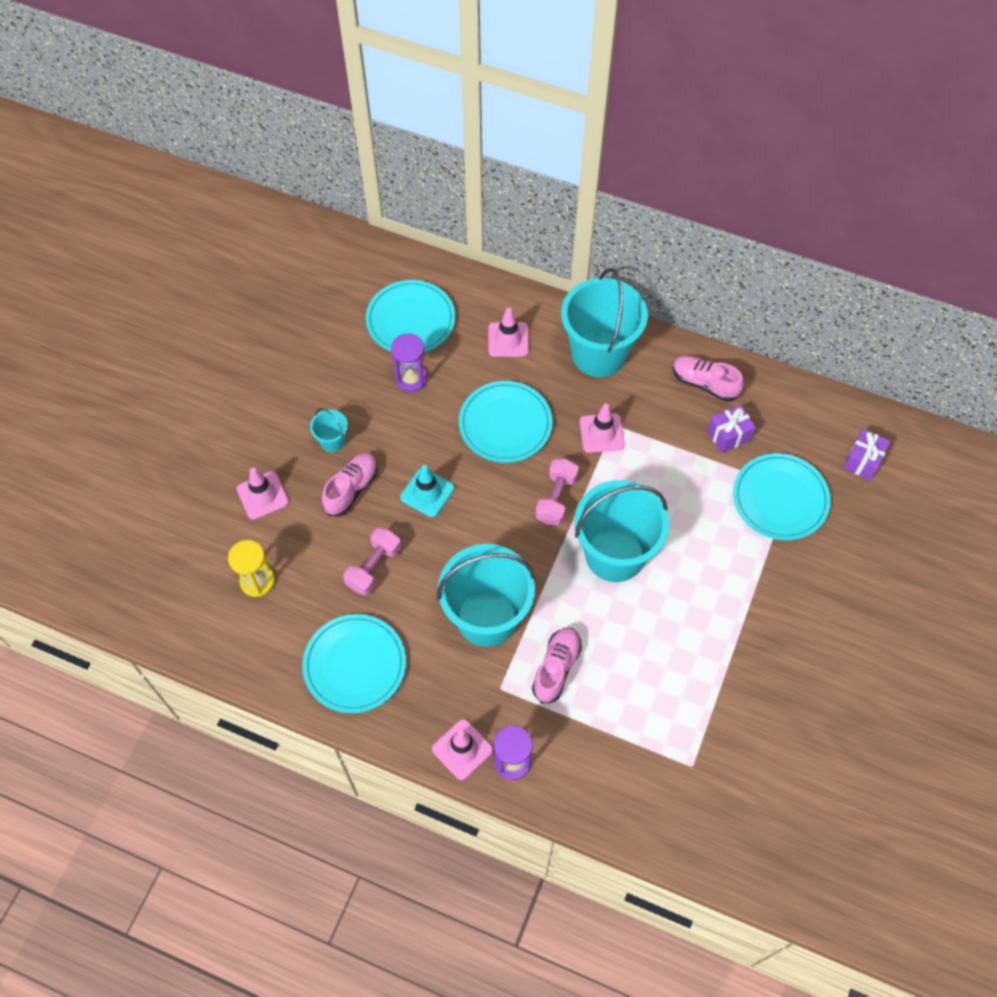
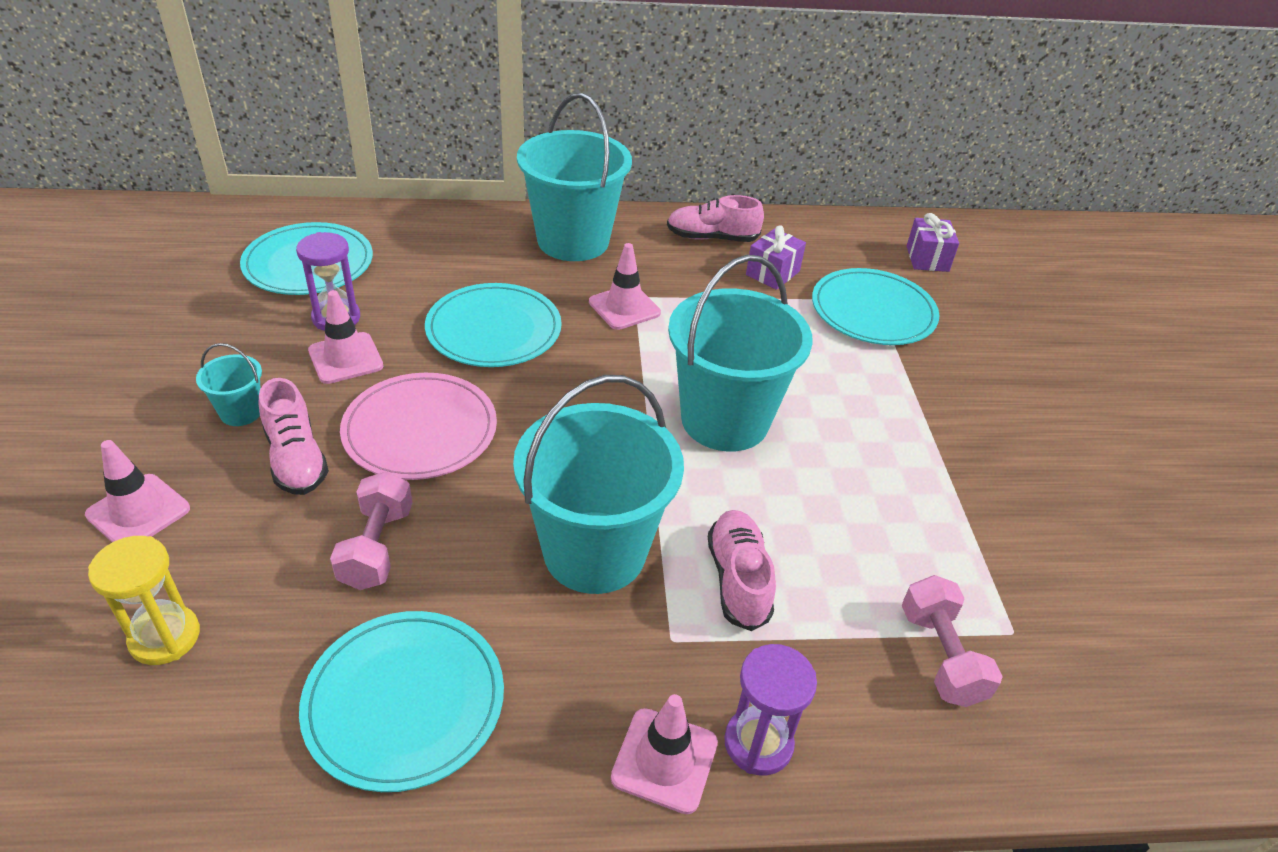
camera: 30 degrees left, 20 degrees down
(352, 489) = (296, 459): pink shoe -> pink shoe turned 150 degrees clockwise
(427, 493) = (420, 430): turquoise traffic cone -> pink plate
(508, 339) = (452, 253): pink traffic cone -> pink traffic cone (345, 358)
(556, 498) = (609, 385): pink dumbbell -> pink dumbbell (941, 656)

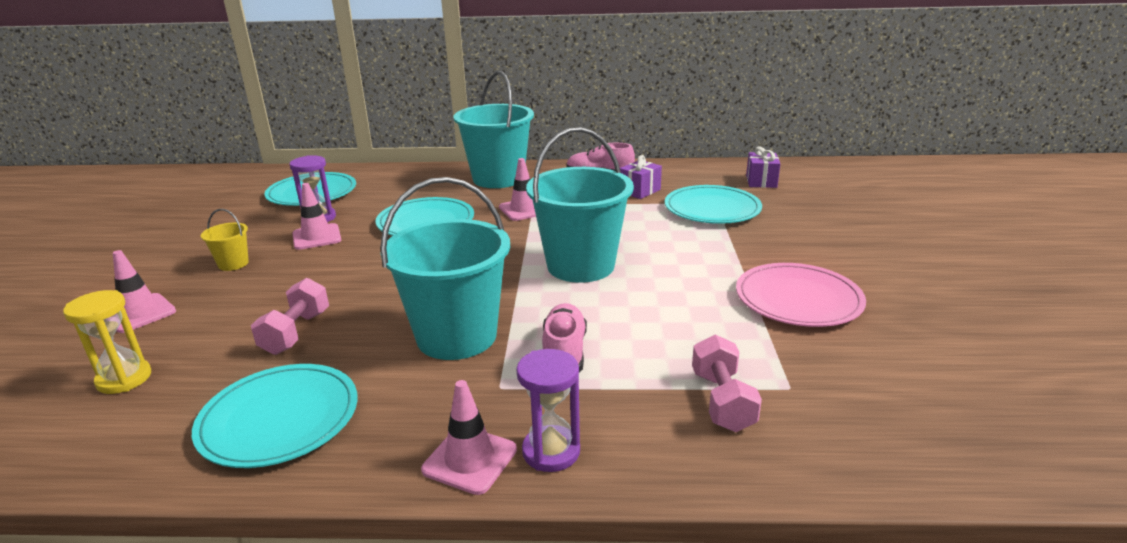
camera: 10 degrees right, 15 degrees down
(241, 412) = (233, 264): turquoise bucket -> yellow bucket
(296, 459) = (260, 287): pink shoe -> none
(420, 430) = (353, 272): pink plate -> pink plate (798, 299)

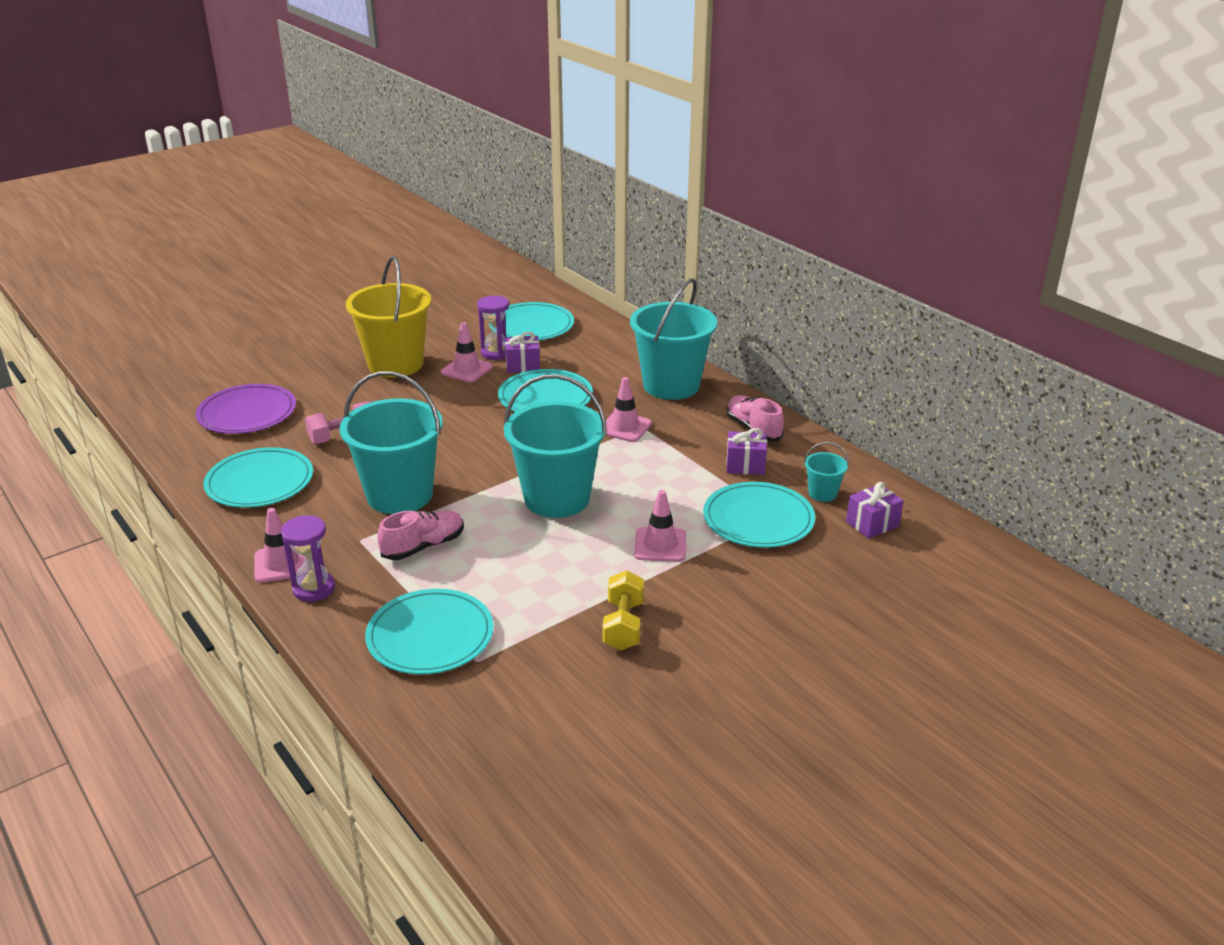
camera: 50 degrees right, 5 degrees up
(124, 379) = (247, 413): yellow hourglass -> purple plate
(140, 313) = (309, 373): pink traffic cone -> pink traffic cone (660, 545)
(233, 264) = (395, 364): yellow bucket -> yellow bucket, size x2.32
(361, 214) = (523, 365): none -> purple gift
(707, 182) = (822, 493): none -> turquoise bucket
(722, 401) = (430, 636): pink dumbbell -> turquoise plate
(798, 299) = (623, 625): pink plate -> yellow dumbbell

